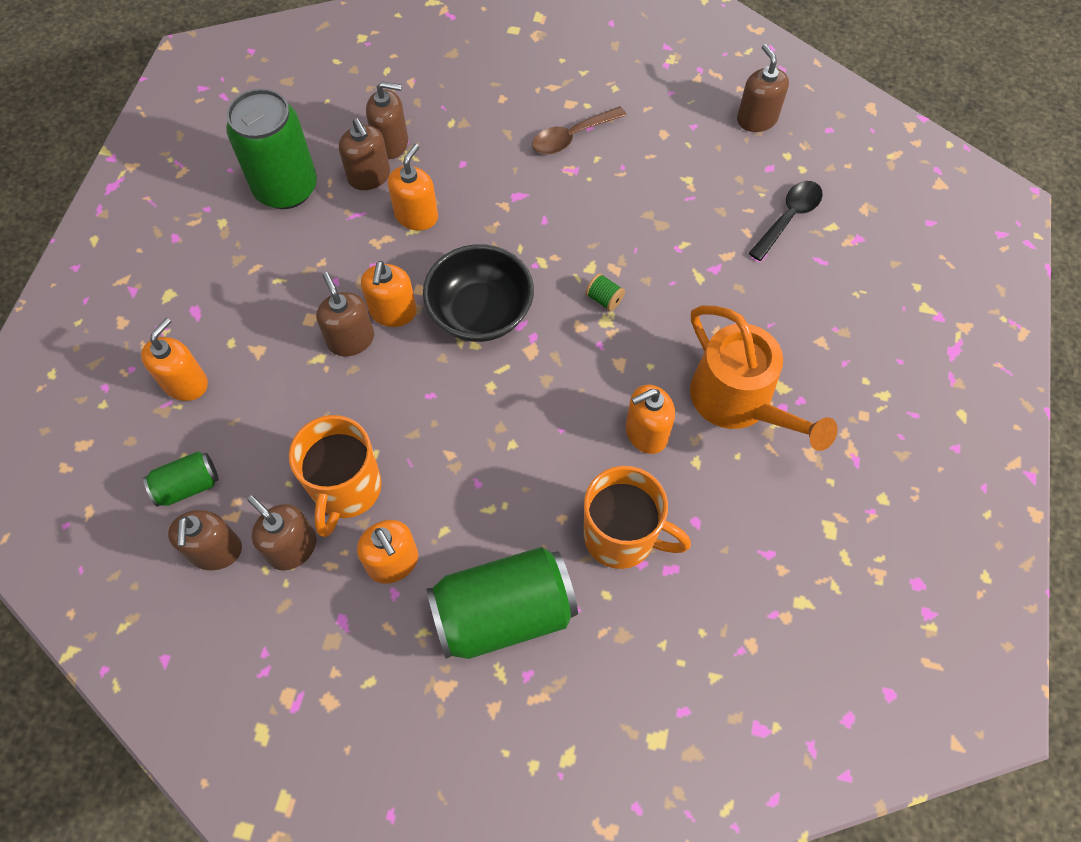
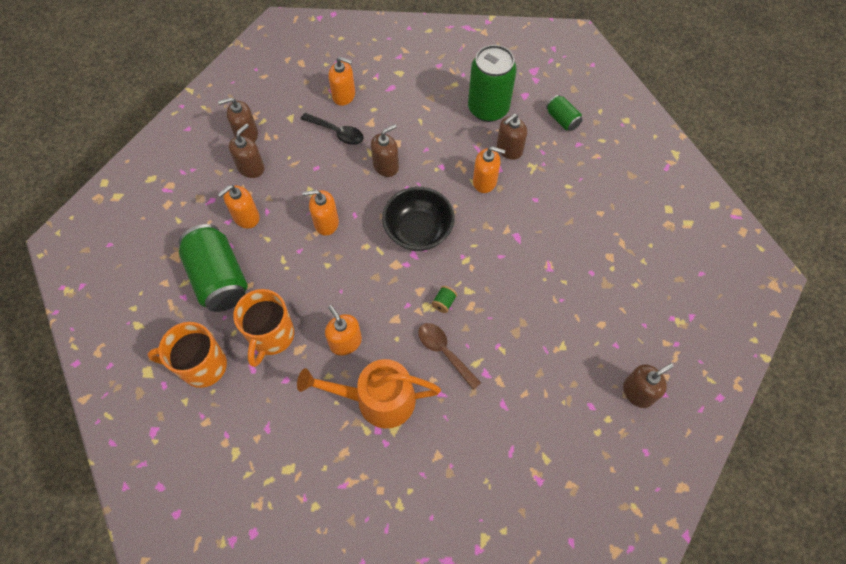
camera: 80 degrees right, 0 degrees up
(188, 486) = (282, 113): green can -> green can (562, 120)
(346, 489) = (288, 185): orange mug -> orange mug (202, 366)
(391, 143) = (539, 155): brown soap dispenser -> none
(393, 312) = (409, 183): orange soap dispenser -> orange soap dispenser (326, 223)
(572, 137) = (579, 262): brown spoon -> brown spoon (444, 352)
(738, 401) = (378, 399): orange watering can -> orange watering can turned 45 degrees clockwise
(788, 218) = (545, 424): black spoon -> black spoon (337, 132)

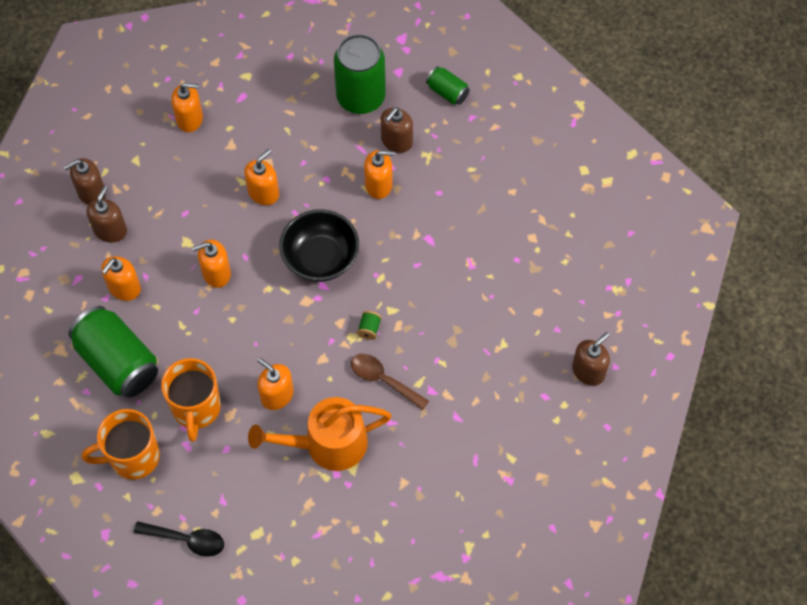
camera: 15 degrees left, 0 degrees up
(337, 132) = (196, 166): black spoon -> black spoon (186, 540)
(386, 166) = (263, 193): brown soap dispenser -> orange soap dispenser

